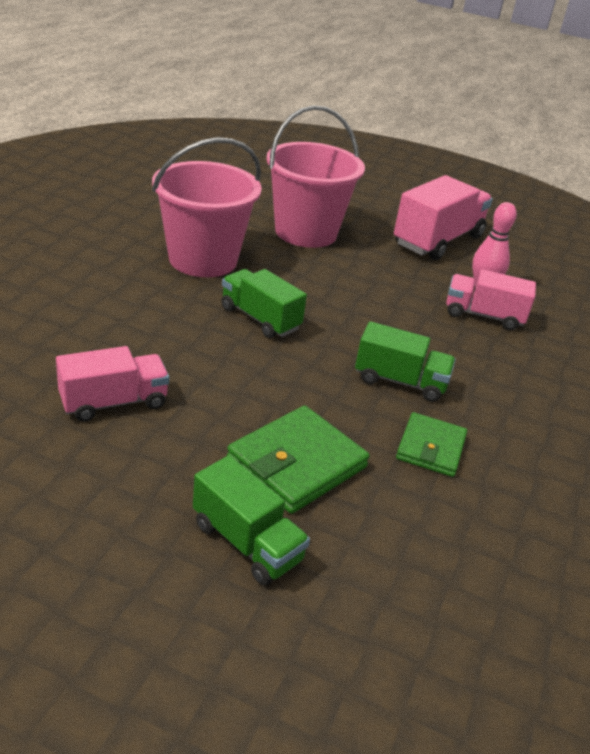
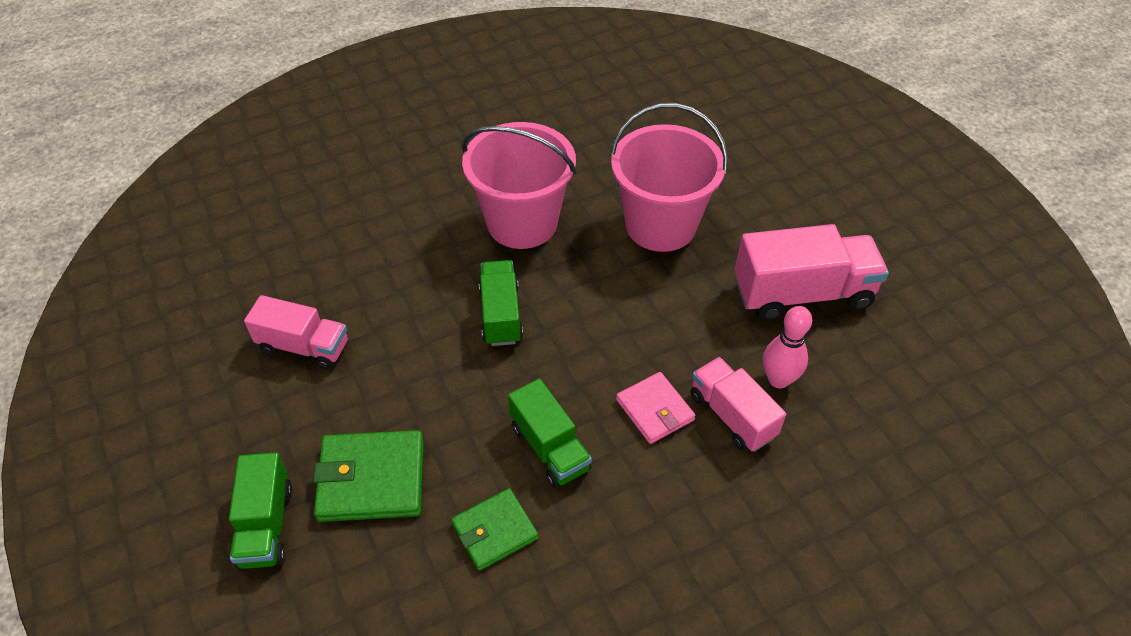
camera: 45 degrees right, 15 degrees up
(436, 331) = (655, 410): none -> pink wallet

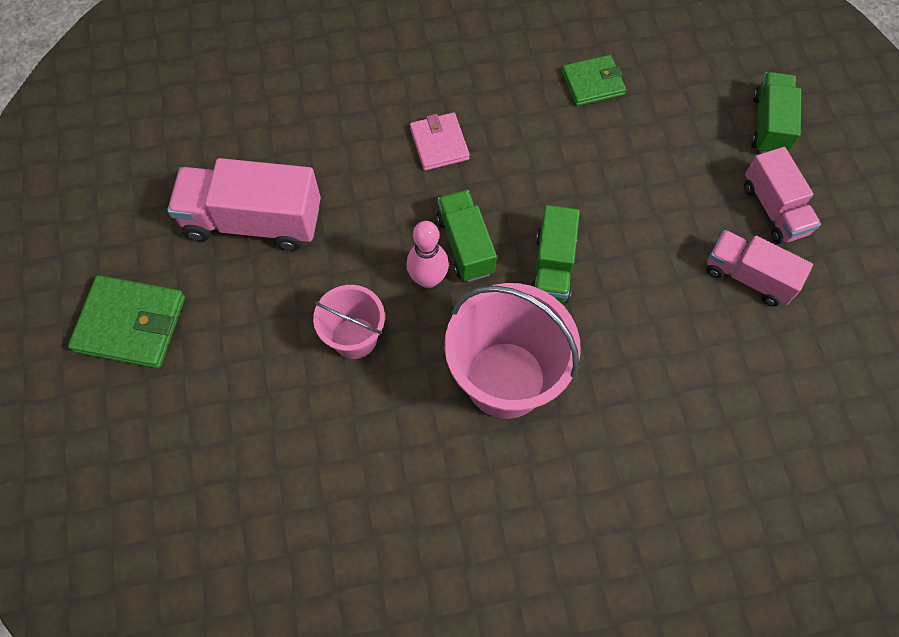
camera: 165 degrees left, 15 degrees up
(371, 479) = (685, 140): green wallet -> green wallet (131, 324)
(549, 447) = (536, 133): green truck -> green truck (465, 245)
(660, 225) = (354, 338): pink bucket -> pink bucket, size x0.56
(732, 415) = (377, 125): pink truck -> pink truck (774, 209)
(778, 379) = (322, 145): pink bowling pin -> pink bowling pin (428, 279)

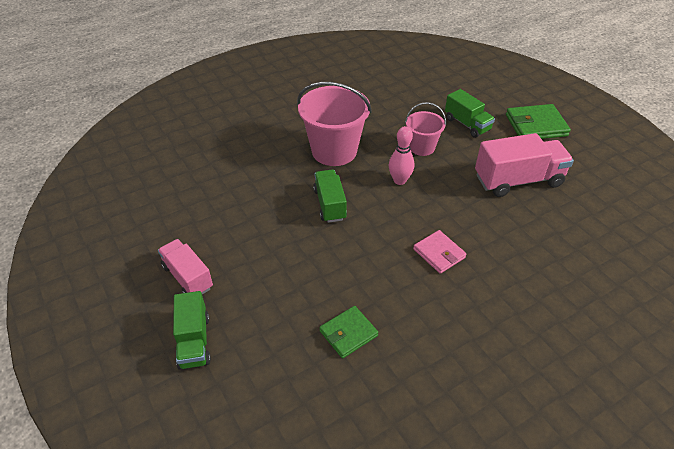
camera: 160 degrees right, 20 degrees down
(465, 245) = (387, 201): green truck -> green truck (467, 124)
(748, 277) = (204, 231): pink truck -> none

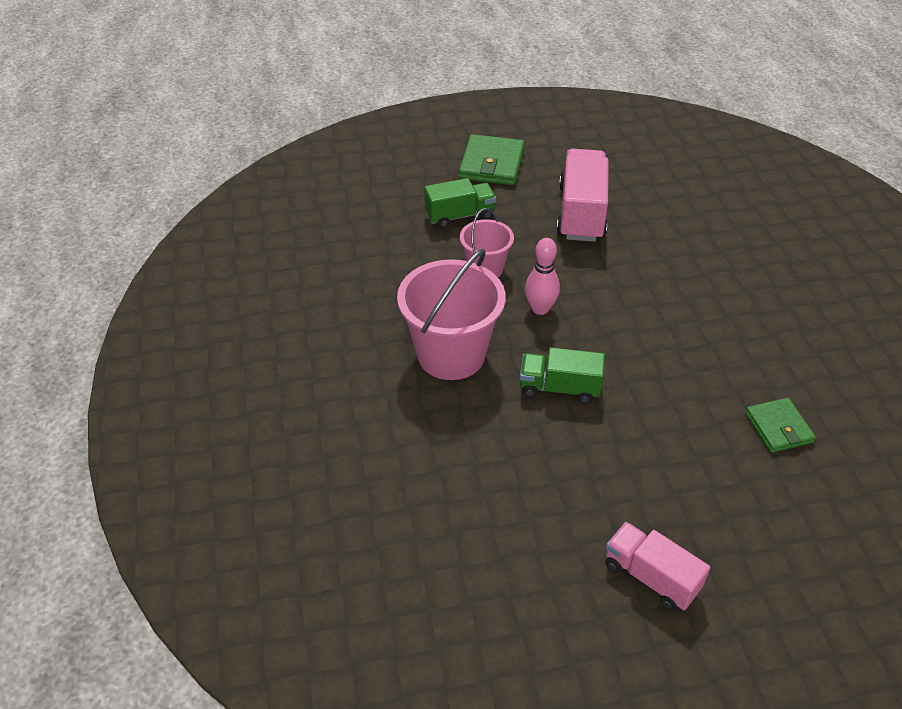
camera: 70 degrees left, 0 degrees up
(187, 277) = (651, 577): pink truck -> pink truck turned 60 degrees clockwise
(194, 341) = (766, 587): green truck -> none
(439, 253) = (676, 315): pink wallet -> none

